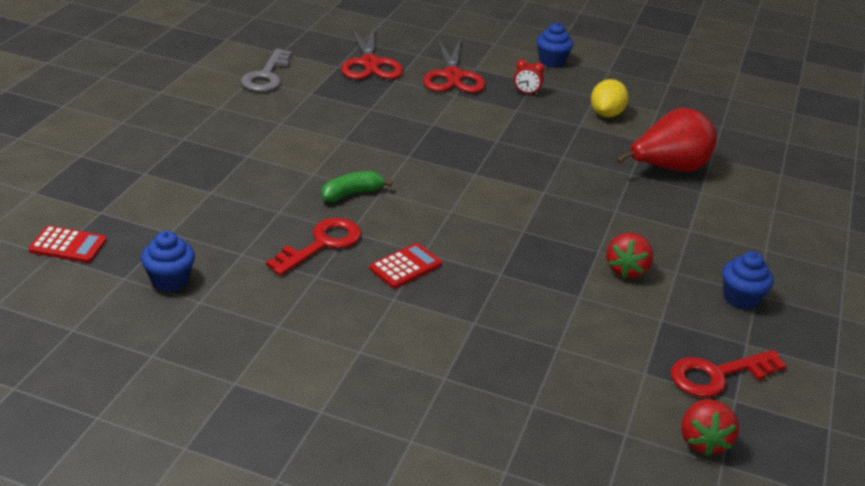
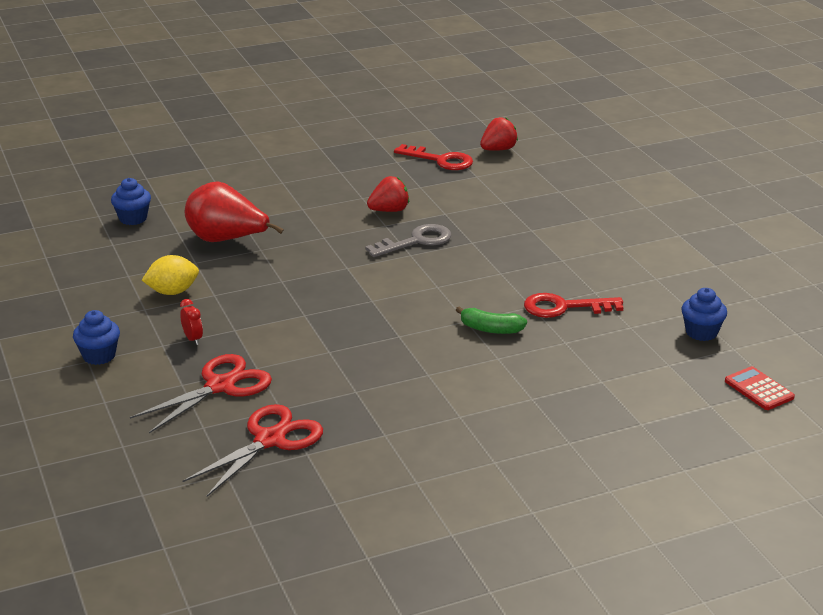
camera: 130 degrees left, 5 degrees down
(266, 76) = (397, 477): grey key -> grey key (416, 241)
(405, 266) = (526, 271): red calculator -> none
(740, 298) = (354, 174): blue cupcake -> blue cupcake (133, 218)

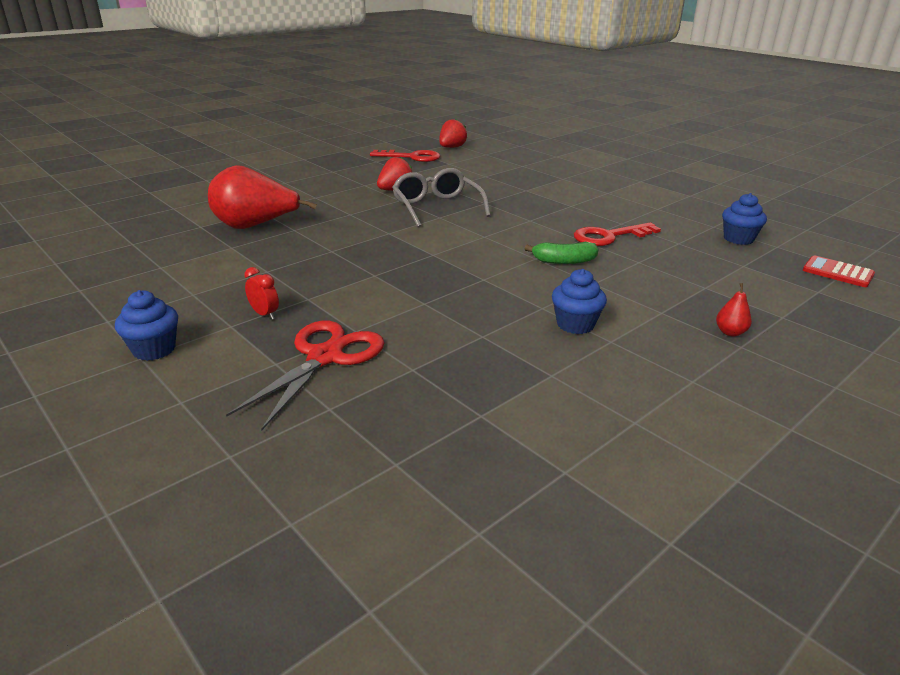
camera: 20 degrees left, 0 degrees up
(133, 218) = (147, 221): blue cupcake -> blue cupcake (575, 324)
(172, 292) = (219, 274): yellow lemon -> none
(270, 440) = (424, 407): red scissors -> none
(416, 241) = (437, 207): grey key -> grey glasses
(573, 428) = (730, 332): none -> red pear

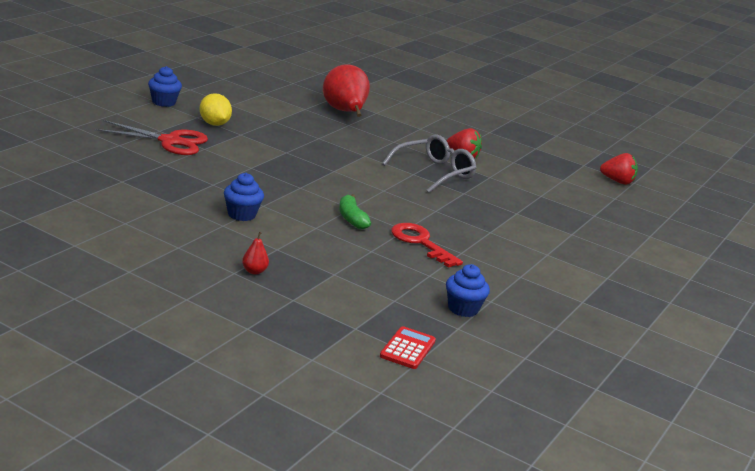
camera: 70 degrees right, 5 degrees down
(264, 314) = (214, 124): red clock -> yellow lemon
(411, 157) = (564, 163): red key -> none

